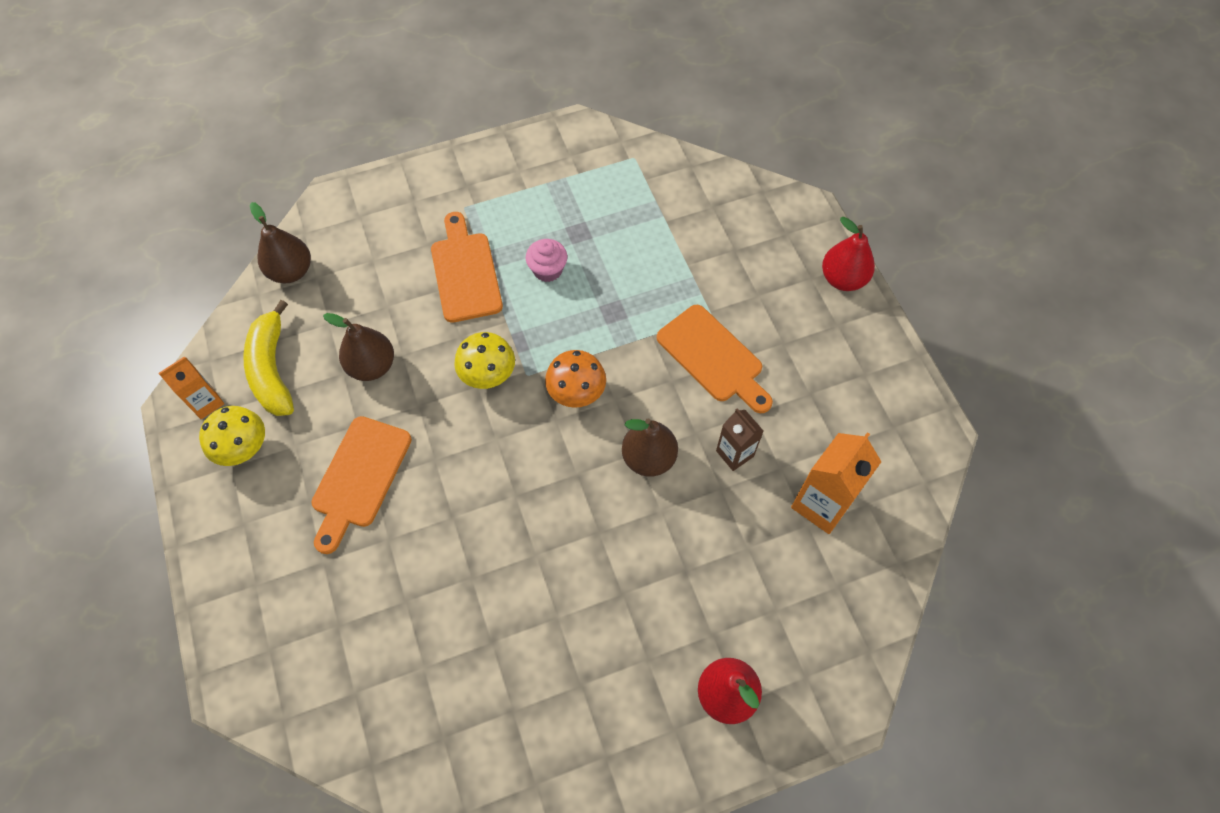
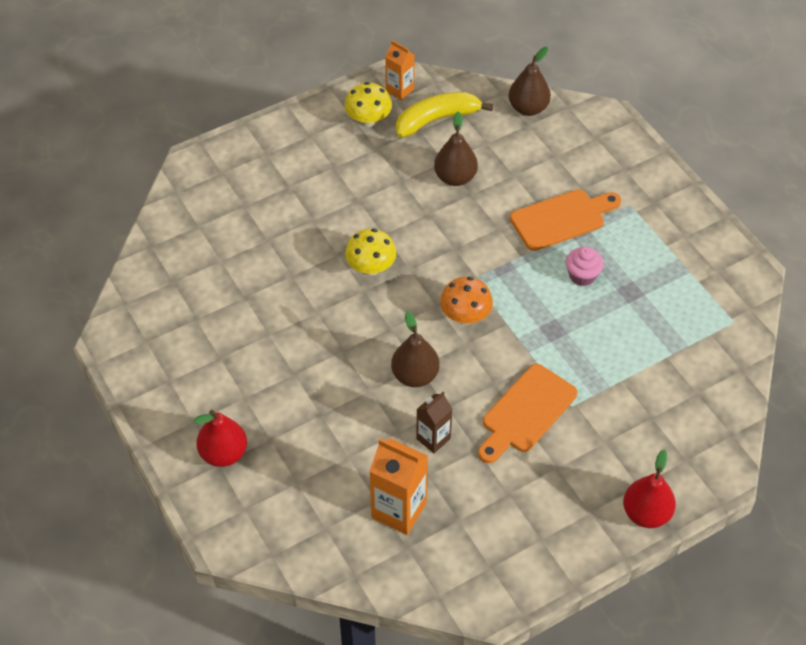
camera: 80 degrees right, 10 degrees down
(359, 477) = (358, 191): orange cutting board -> none
(488, 374) = (467, 253): yellow mushroom -> yellow mushroom (371, 267)

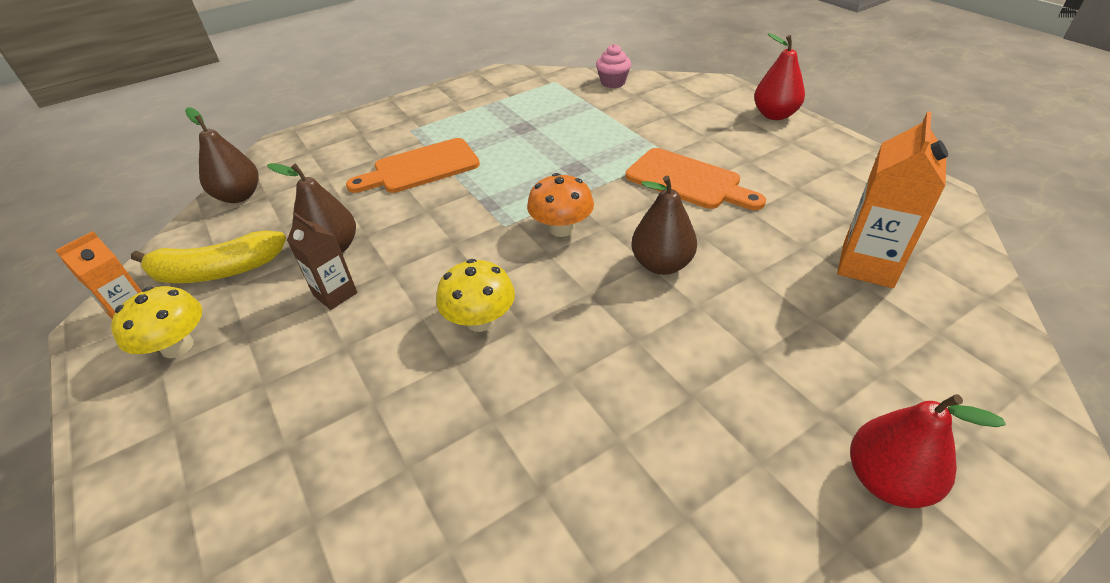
camera: 90 degrees left, 10 degrees down
(433, 439) = (750, 244): brown carton -> brown carton (335, 294)
(437, 119) = (217, 271): yellow banana -> yellow banana turned 75 degrees counterclockwise
(561, 219) = (421, 168): orange cutting board -> orange cutting board turned 90 degrees counterclockwise
(582, 275) = (501, 153): pink cupcake -> pink cupcake (613, 82)

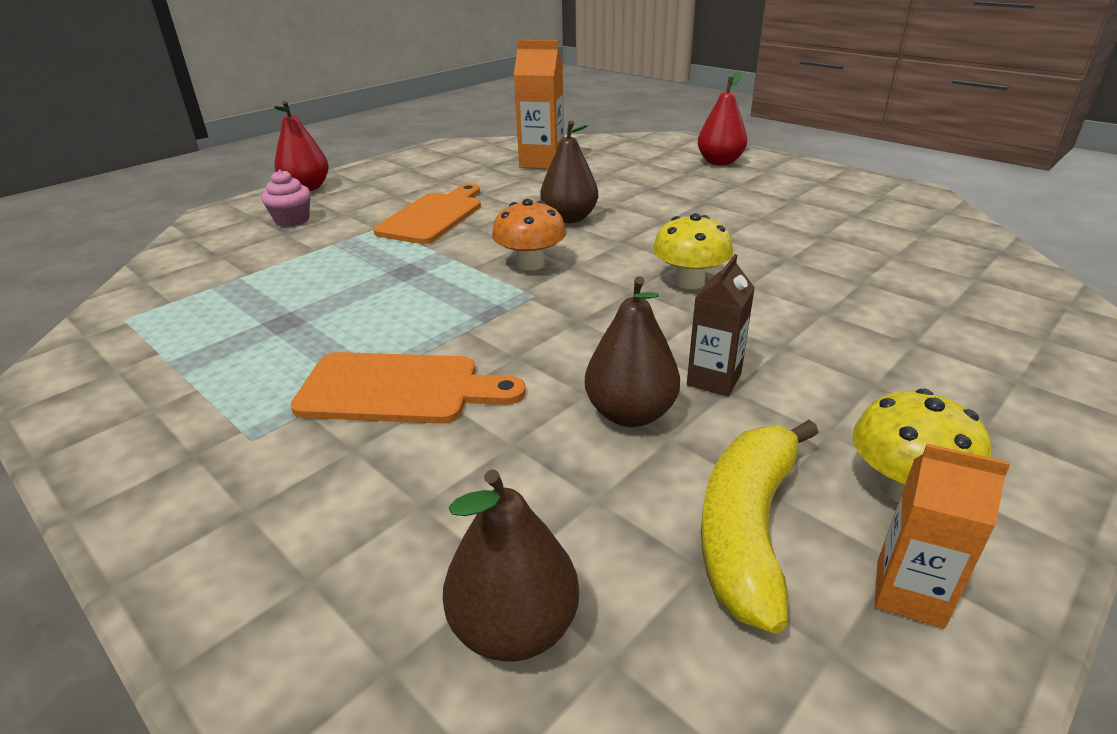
camera: 105 degrees left, 10 degrees down
(217, 271) = (747, 529): yellow banana -> yellow banana turned 135 degrees counterclockwise
(421, 168) = (398, 389): orange cutting board -> orange cutting board turned 45 degrees counterclockwise
(613, 82) = (165, 273): pink cupcake -> pink cupcake (292, 220)

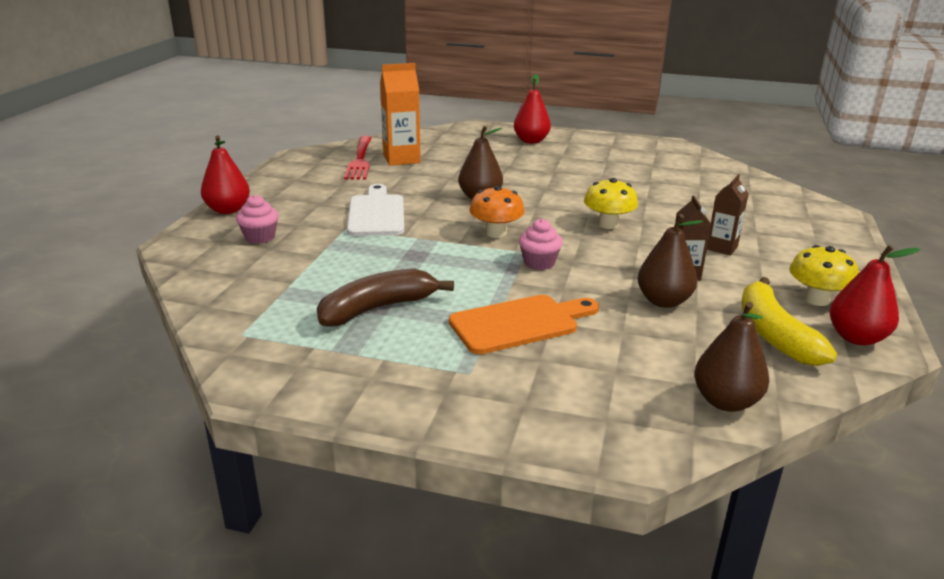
camera: 30 degrees left, 5 degrees down
(280, 324) = (378, 308): none -> brown banana
(433, 216) = (376, 213): orange cutting board -> white cutting board
(498, 157) = (360, 160): none -> red fork
(531, 313) = (539, 263): none -> pink cupcake
(825, 353) = (721, 248): none -> brown carton
(909, 593) = (856, 338): orange carton -> red pear

